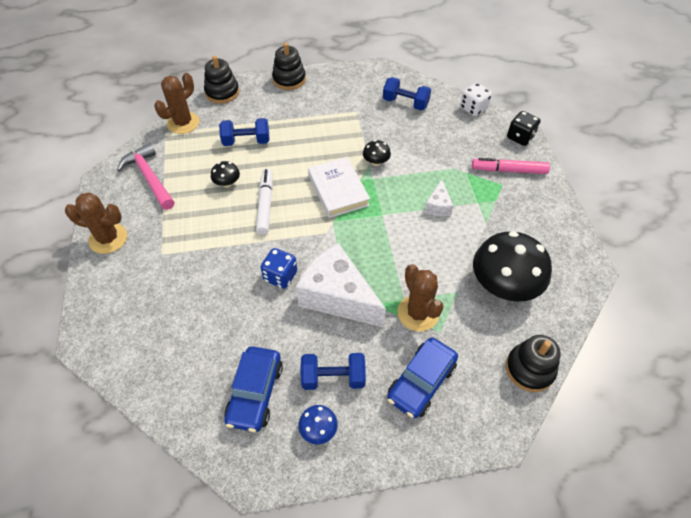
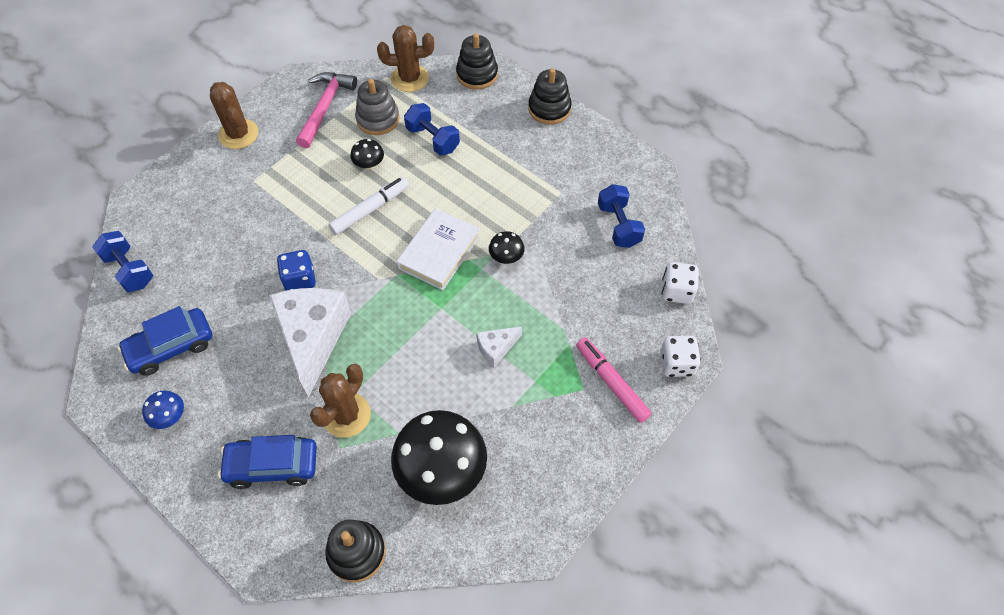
camera: 50 degrees right, 5 degrees up
(195, 157) = (378, 119): none -> grey stacking toy
(333, 378) = (226, 393): blue dumbbell -> blue dumbbell (129, 270)
(520, 137) = (676, 363): black dice -> white dice

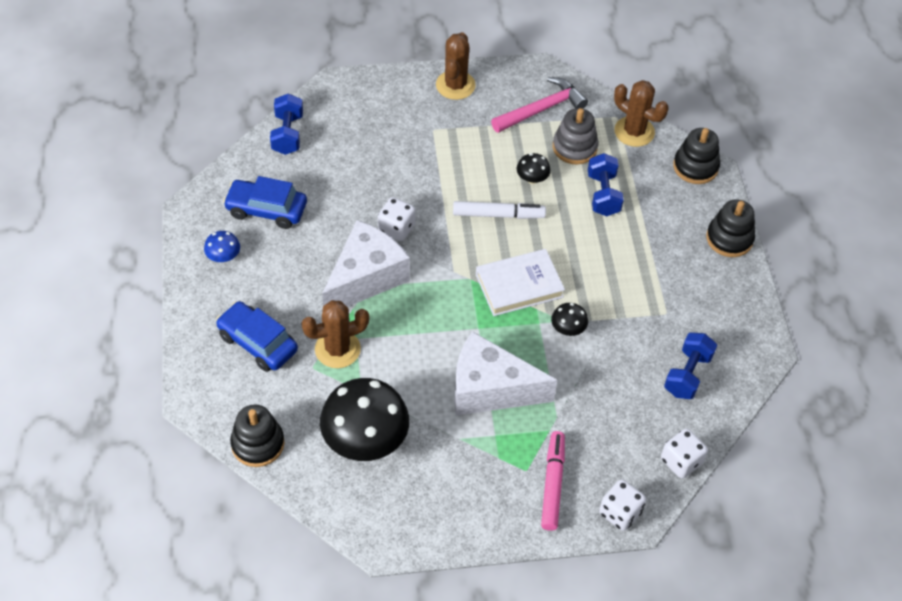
camera: 40 degrees right, 5 degrees down
(300, 279) = (396, 229): blue dice -> white dice
(496, 348) = (490, 389): white cheese -> white cheese, size x2.17

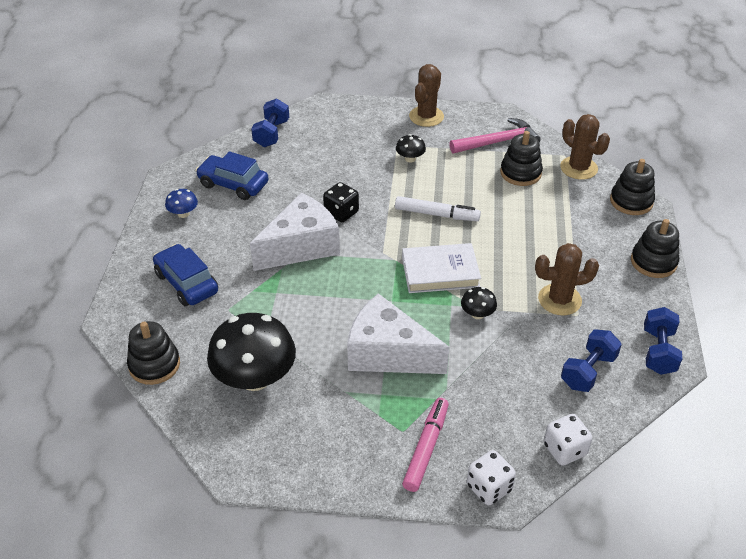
camera: 15 degrees right, 10 degrees down
(337, 349) = (256, 298): brown cactus -> brown cactus (559, 300)
(396, 229) = (341, 213): white dice -> black dice
(532, 178) = (475, 191): black mushroom -> black mushroom (410, 159)
(574, 147) = (520, 173): grey stacking toy -> black stacking toy
(603, 194) = (538, 211): blue dumbbell -> blue dumbbell (658, 351)

